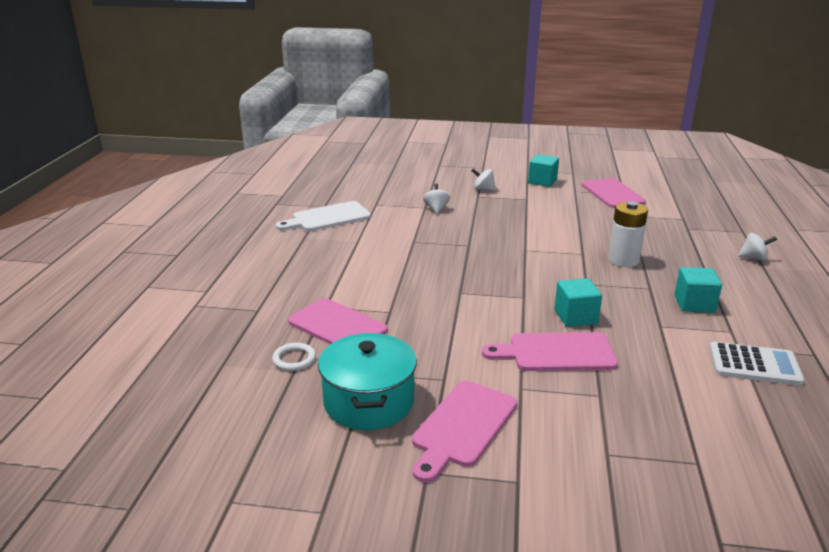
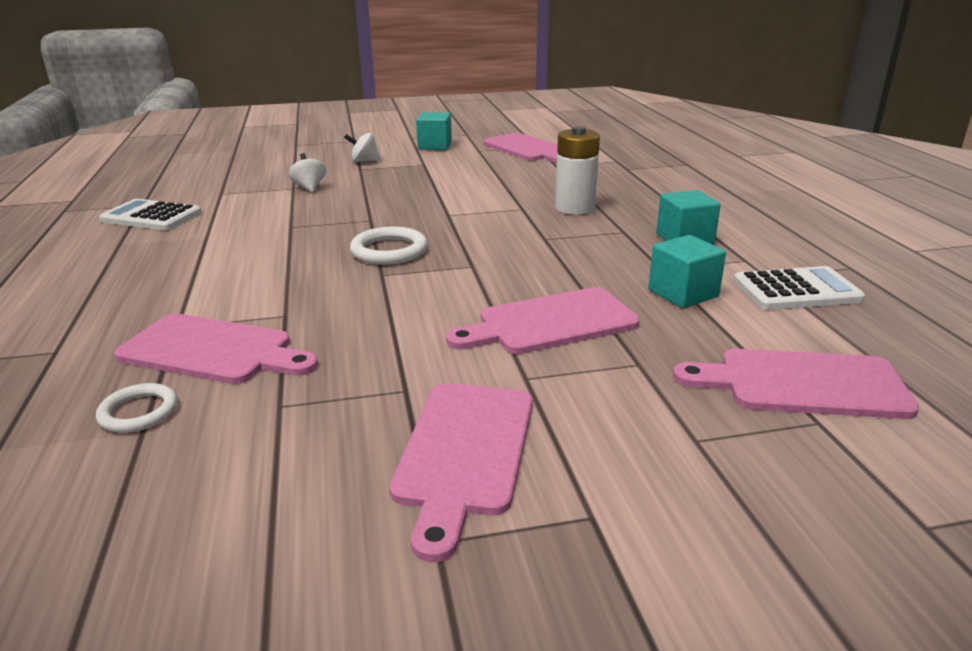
camera: 20 degrees left, 0 degrees up
(327, 218) = (151, 217): white cutting board -> white calculator
(369, 402) = (293, 450): turquoise pot -> none
(472, 274) = (389, 251): none -> white ring
(575, 317) = (552, 276): turquoise cube -> turquoise cube (683, 293)
(705, 435) = (802, 384): none -> pink cutting board
(753, 258) = (716, 186): white spinning top -> none

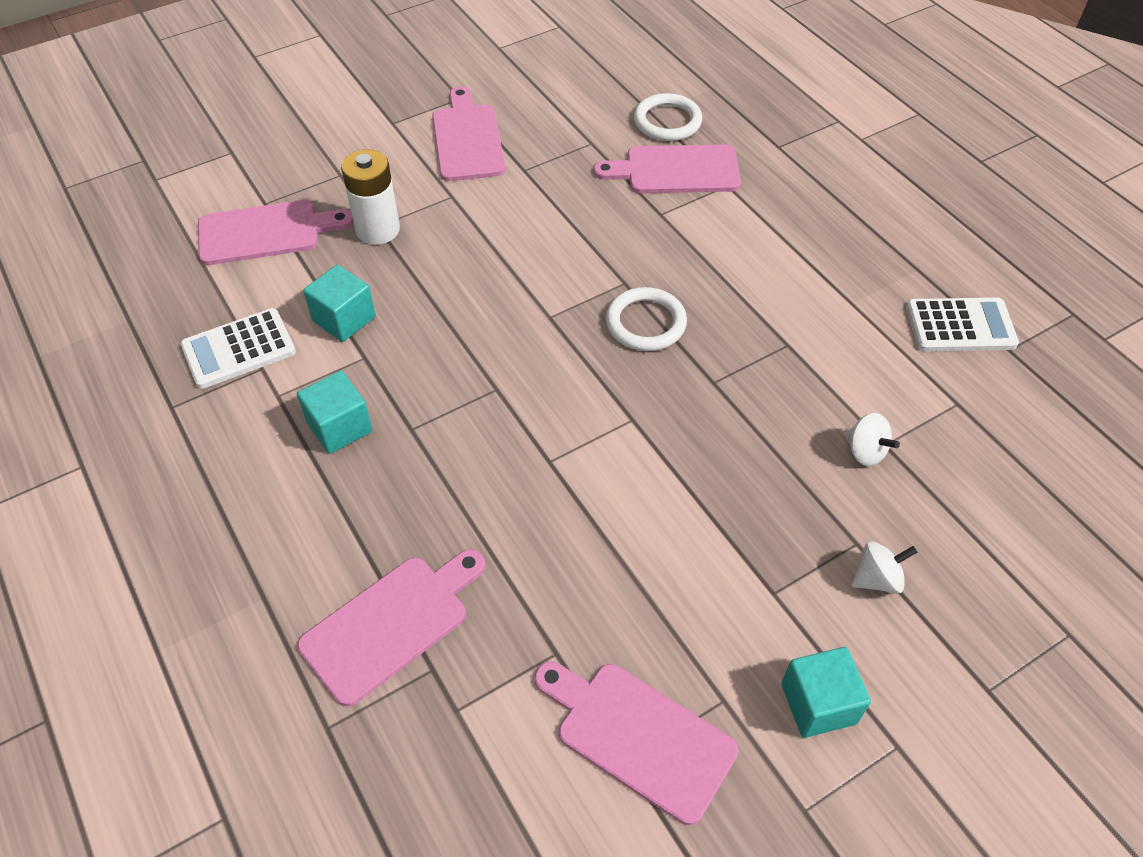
camera: 160 degrees right, 25 degrees up
(139, 412) = (667, 121): white ring -> white ring, size x1.51
(550, 323) = (450, 253): pink cutting board -> pink cutting board (391, 624)
(575, 208) = (482, 480): white battery -> white battery (378, 230)

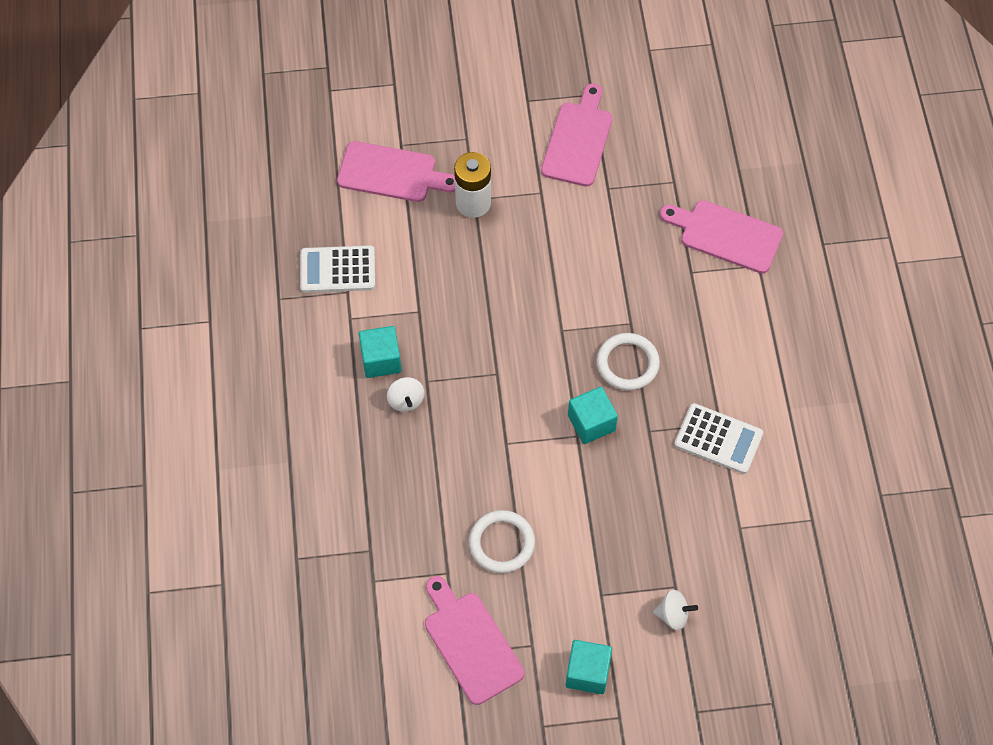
camera: 25 degrees right, 10 degrees up
(344, 319) = (418, 273): turquoise cube -> turquoise cube (591, 423)
(391, 624) = (358, 511): pink cutting board -> none
(667, 121) = (746, 183): white ring -> white ring (501, 543)
(865, 452) = (722, 527): white spinning top -> white spinning top (406, 400)
(960, 326) = (857, 461): white calculator -> white calculator (718, 439)

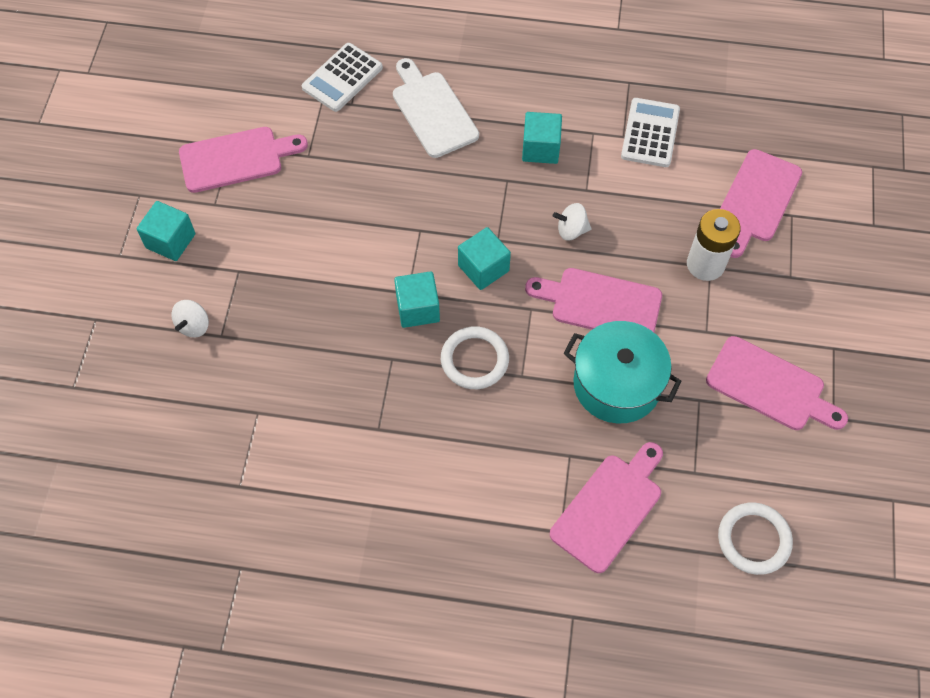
camera: 105 degrees right, 0 degrees up
(359, 469) = (432, 111): none -> white cutting board
(406, 400) = (491, 159): white spinning top -> white spinning top (571, 230)
(501, 543) = (320, 203): white ring -> white ring (753, 539)
(531, 378) = (483, 268): none -> turquoise cube
(539, 276) = (600, 303): none -> pink cutting board
(614, 250) = (617, 384): none -> turquoise pot
(718, 439) = (361, 422): white calculator -> white calculator (342, 78)

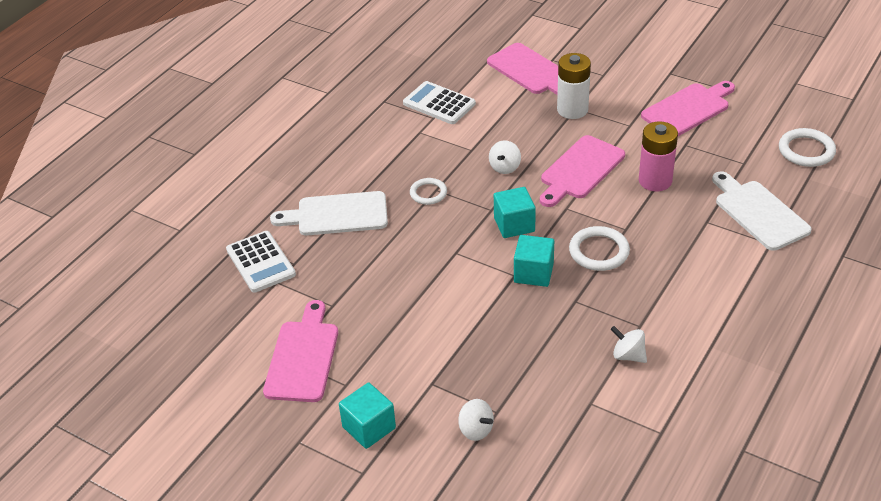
camera: 65 degrees left, 20 degrees down
(332, 429) = (628, 355): none -> white spinning top
(498, 175) = (428, 193): none -> white ring
(540, 148) = (416, 163): turquoise cube -> none
(609, 508) = (758, 212): pink cutting board -> white cutting board
(617, 384) = (655, 181): turquoise pot -> pink battery

